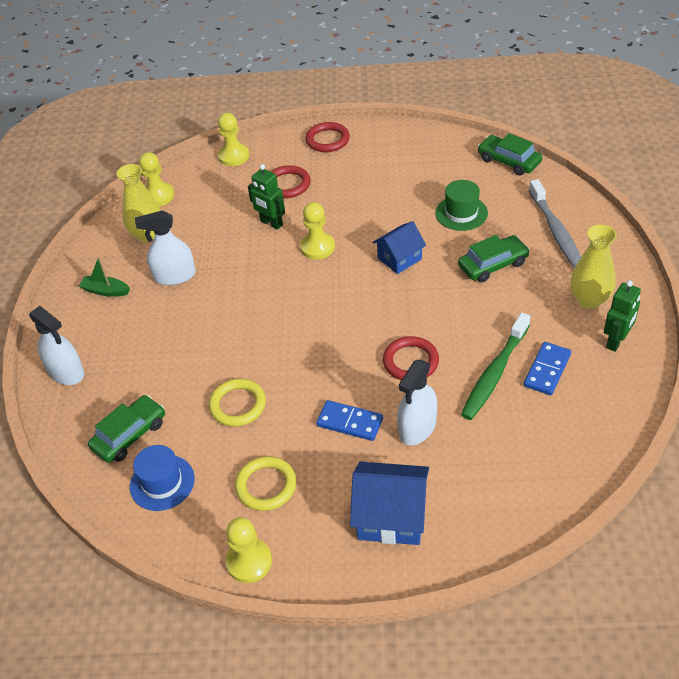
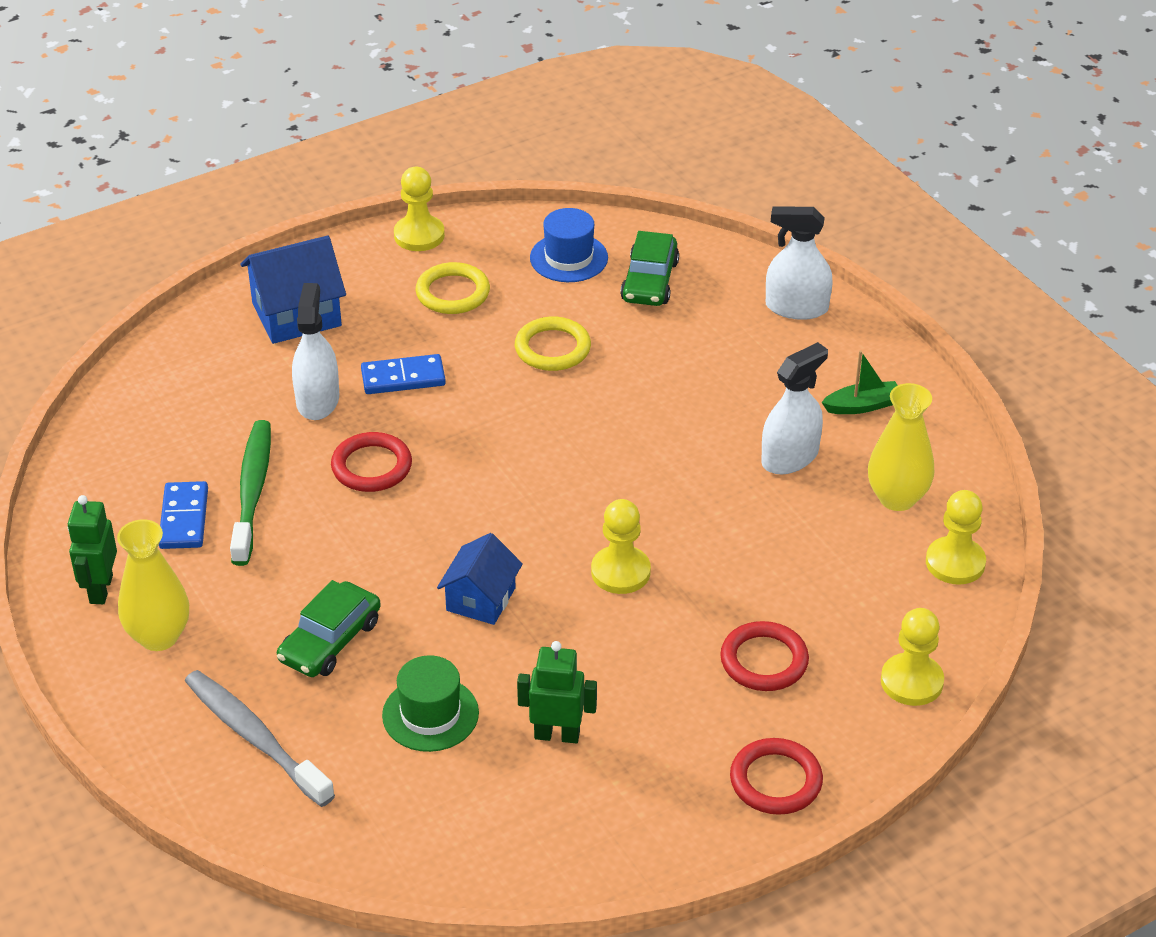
camera: 145 degrees right, 5 degrees down
(271, 223) = (727, 584): green robot -> green robot (557, 735)
(509, 161) = (403, 859): green car -> none

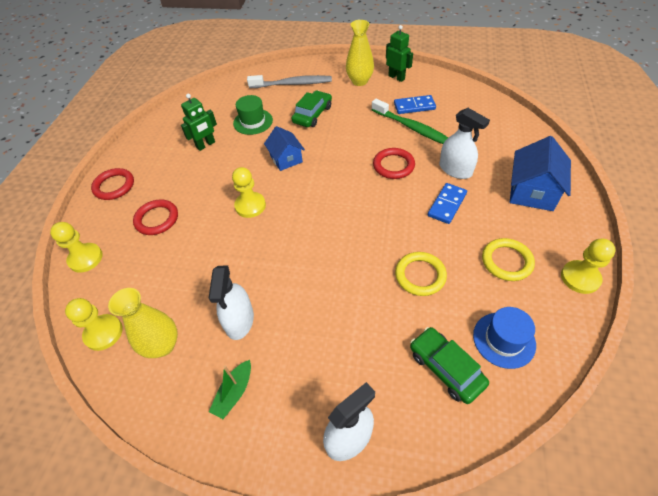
camera: 135 degrees right, 10 degrees up
(184, 518) = (414, 106): blue domino -> blue domino turned 45 degrees counterclockwise
(330, 641) = (312, 114): green car -> green car turned 45 degrees clockwise

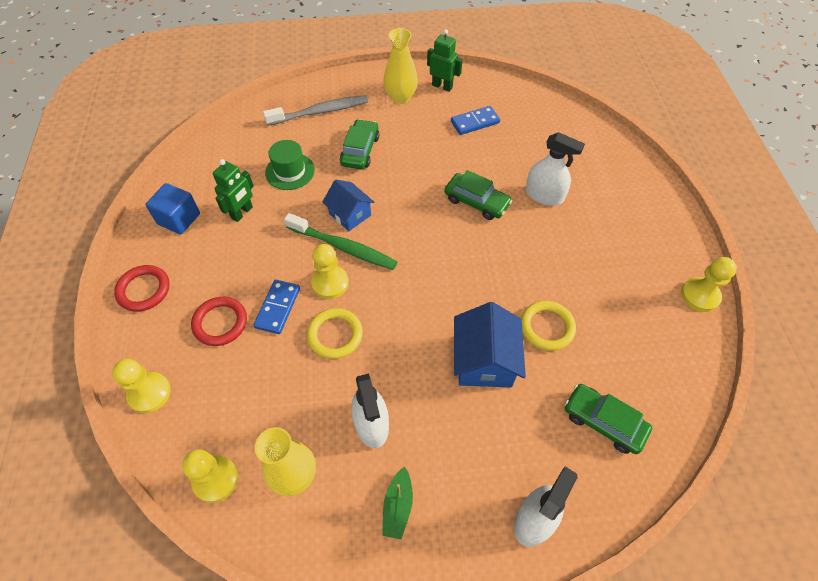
camera: 20 degrees left, 5 degrees up
(159, 142) = (179, 219): none -> blue cube
(393, 165) = (476, 202): red ring -> green car
(412, 128) = (481, 150): green toothbrush -> green toothbrush (343, 247)
(447, 204) = (548, 239): blue domino -> blue domino (277, 308)
(504, 339) = (648, 378): blue hat -> none
(506, 261) = (627, 292): yellow ring -> yellow ring (335, 335)
(532, 192) = (629, 208): blue house -> blue house (484, 361)

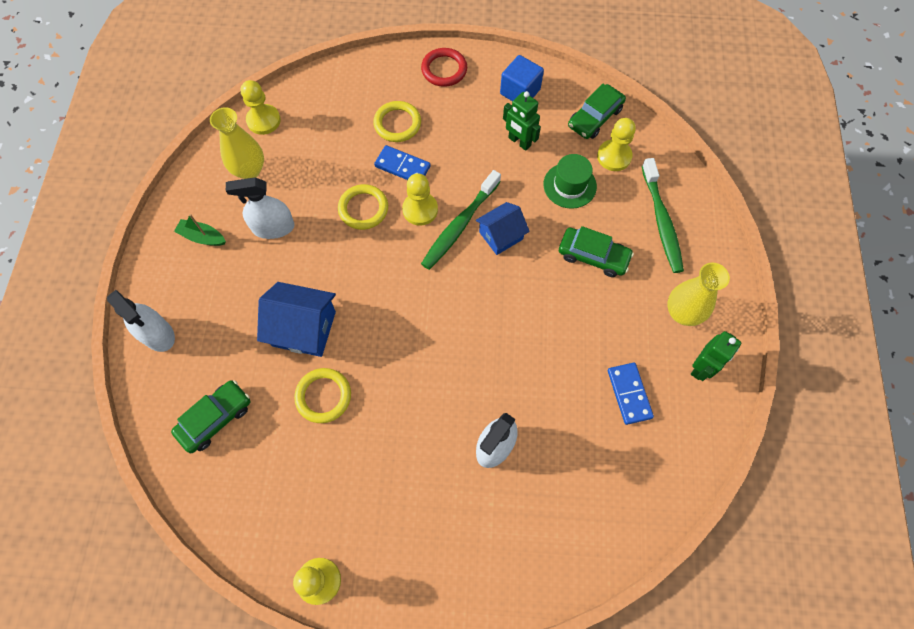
camera: 100 degrees right, 10 degrees up
(149, 393) = (345, 78): yellow pawn -> yellow pawn (614, 156)
(220, 323) = (397, 124): red ring -> yellow ring
(320, 112) = (661, 221): grey toothbrush -> green toothbrush
(476, 202) = (497, 366): green car -> green car (594, 117)

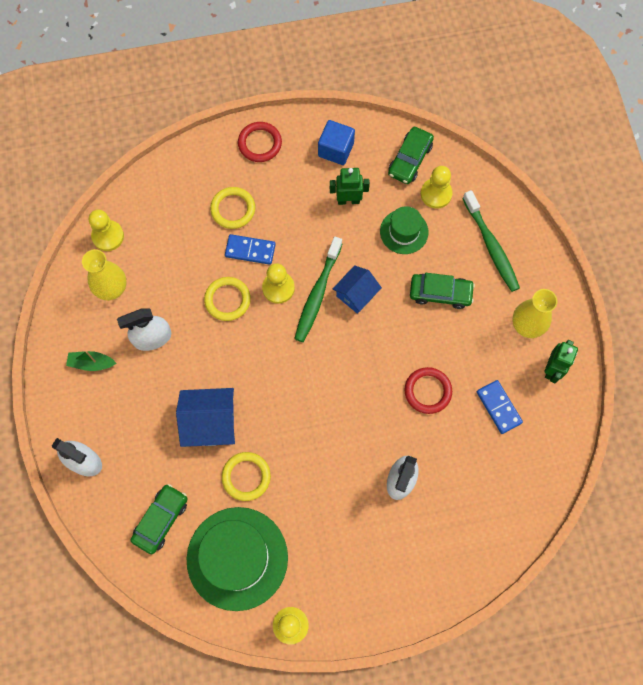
camera: 15 degrees left, 5 degrees up
(284, 484) = (237, 558): none -> green hat
(519, 142) = (348, 200): green robot -> green robot turned 150 degrees clockwise
(552, 355) = (427, 391): none -> red ring

